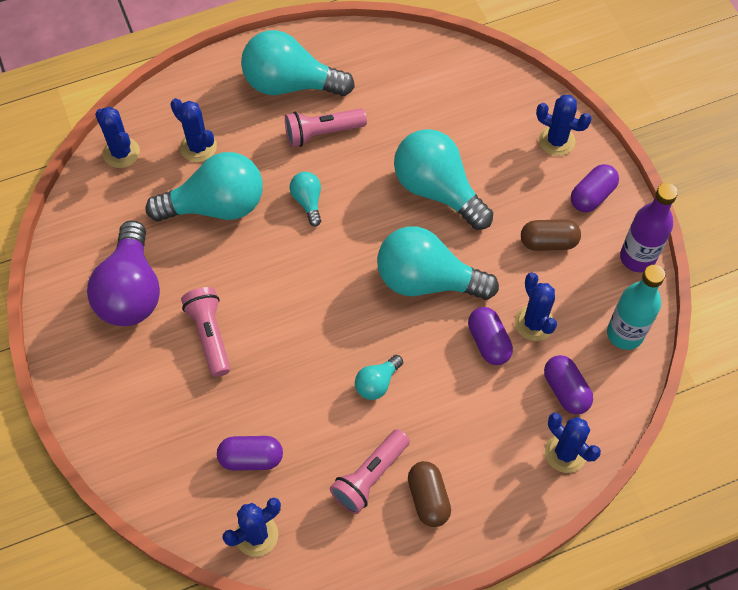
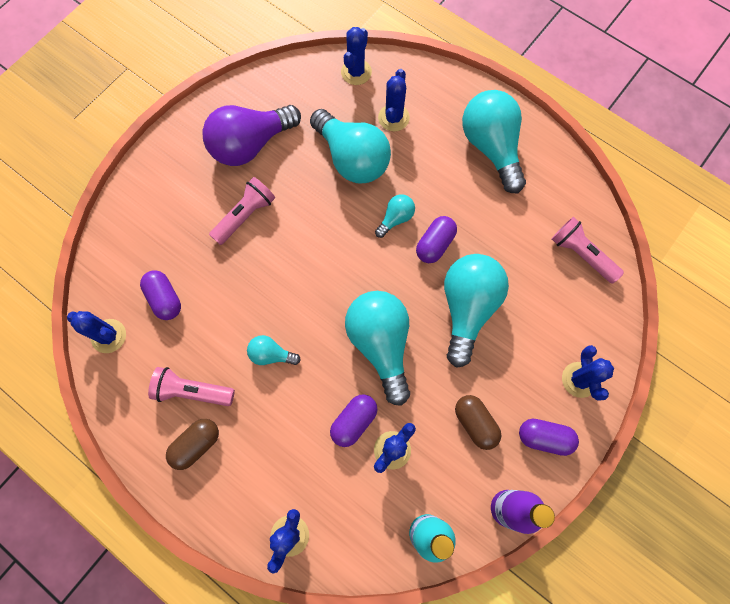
camera: 60 degrees right, 10 degrees up
(322, 133) = (463, 195): pink flashlight -> pink flashlight (581, 254)
(565, 390) = (345, 507): purple capsule -> purple capsule (435, 244)

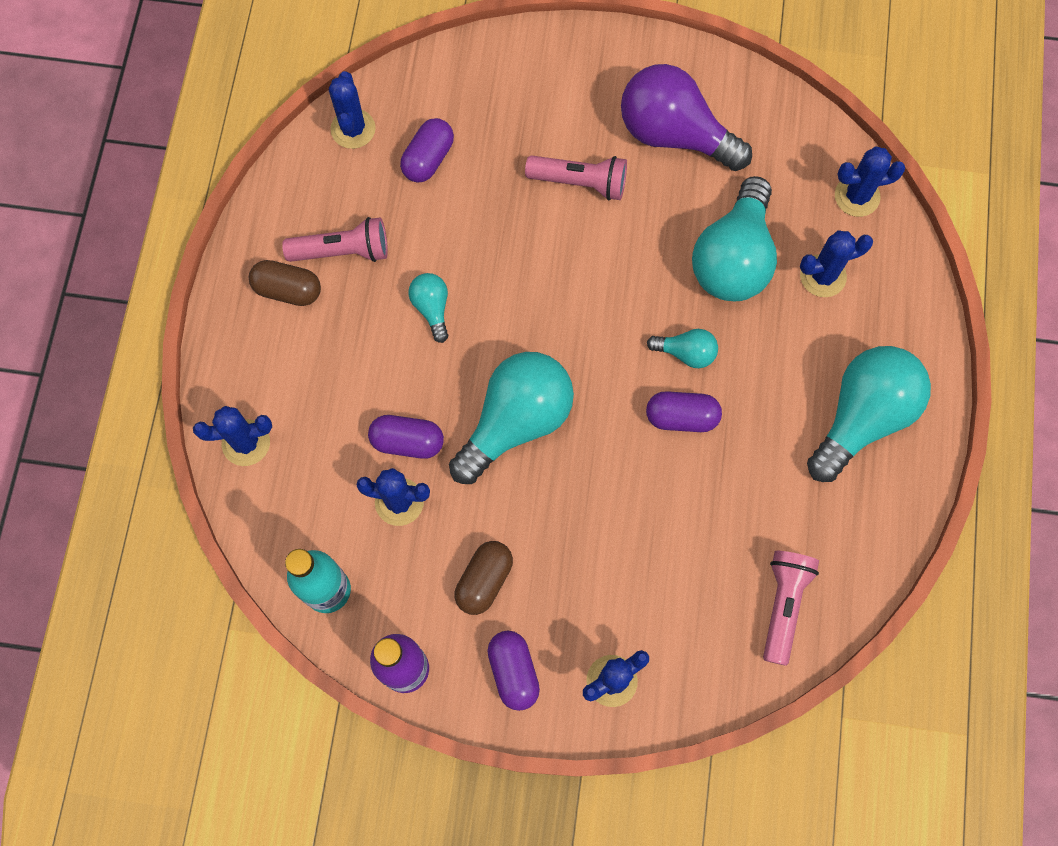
camera: 60 degrees right, 0 degrees up
(192, 391) = (342, 251): pink flashlight -> pink flashlight turned 105 degrees clockwise
(467, 308) = (622, 499): turquoise light bulb -> none

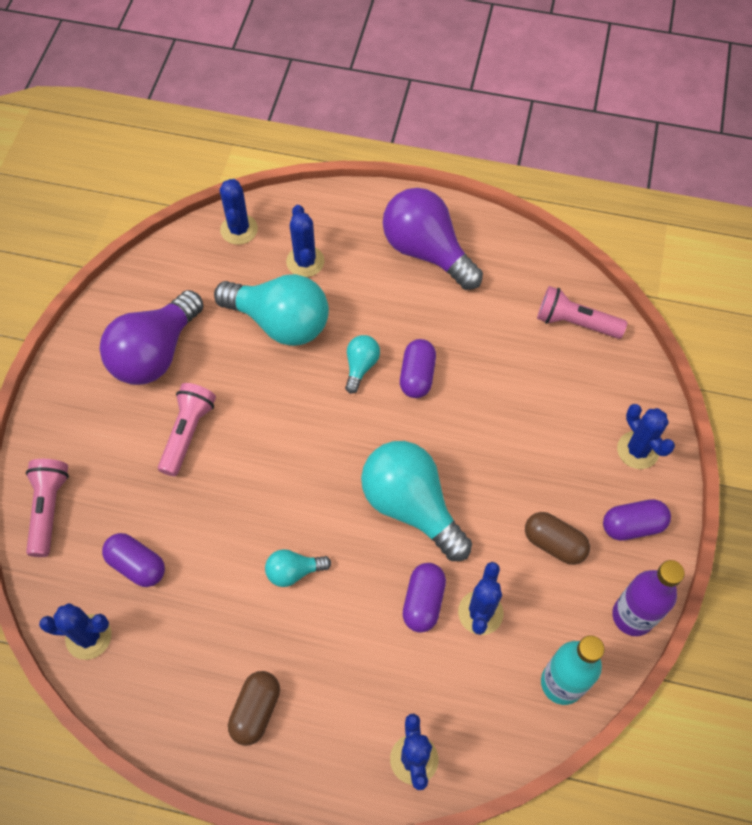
camera: 85 degrees left, 10 degrees down
(342, 251) = (222, 653): pink flashlight -> pink flashlight (48, 509)
(862, 417) = (427, 251): turquoise light bulb -> purple light bulb

